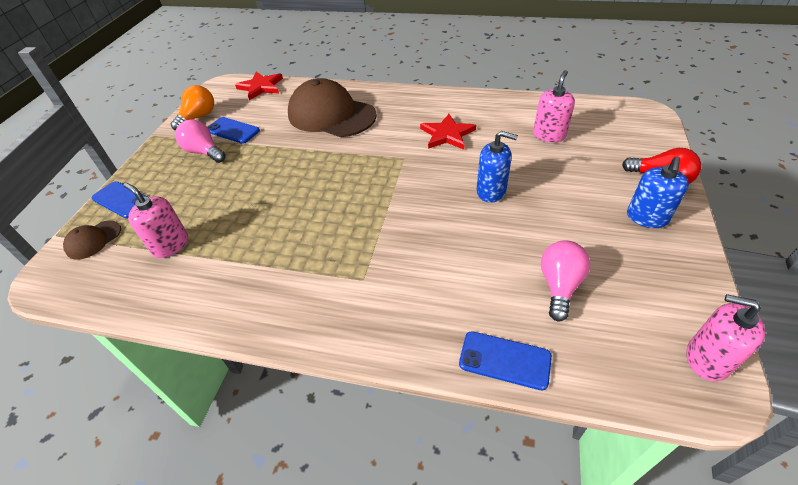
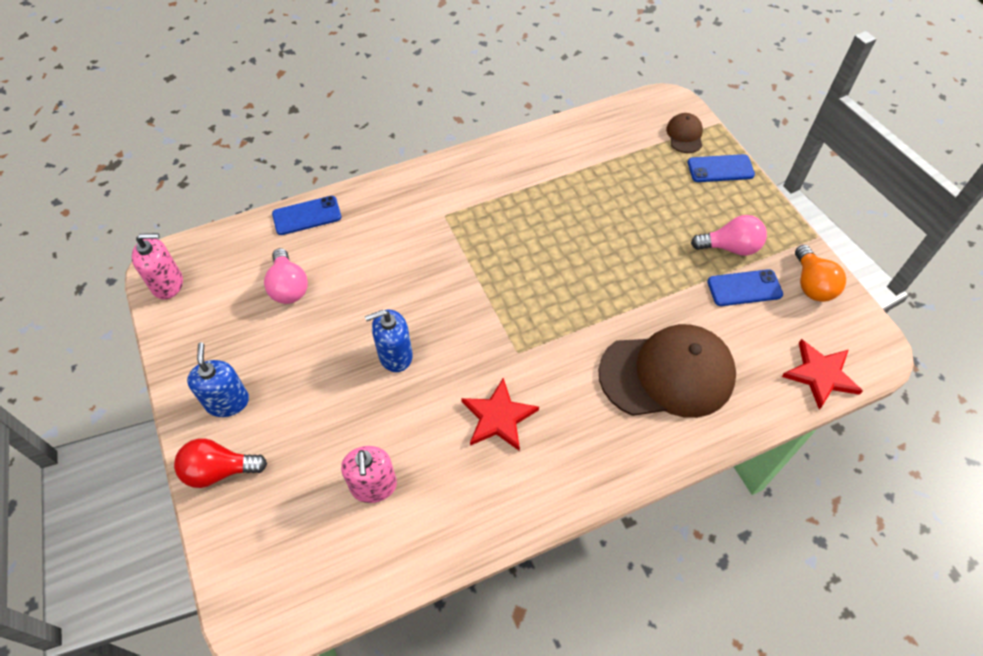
camera: 140 degrees right, 10 degrees up
(170, 245) = (620, 162): pink soap dispenser -> none

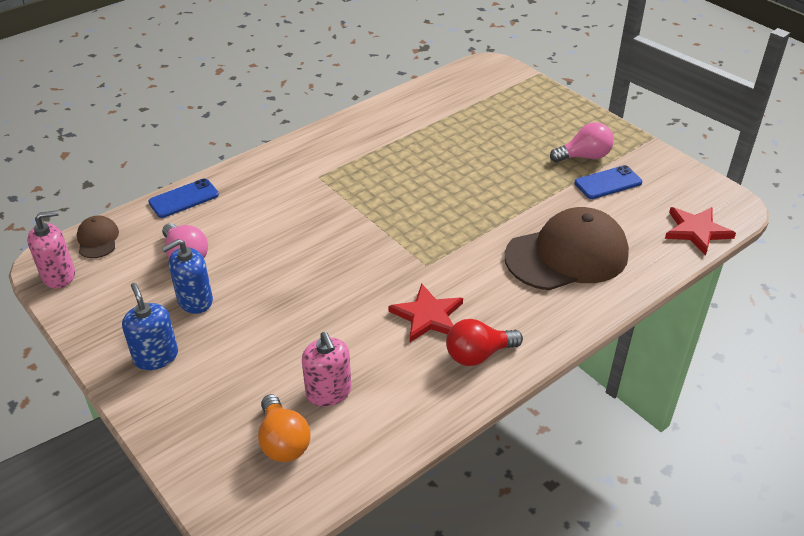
camera: 15 degrees left, 15 degrees down
(219, 470) = (167, 413): red light bulb -> red light bulb (478, 355)
(395, 355) = (311, 288): blue soap dispenser -> blue soap dispenser (195, 300)
(684, 135) = (513, 85): brown cap -> brown cap (98, 239)
(720, 169) = (553, 104): blue phone -> none
(811, 284) = (663, 170): orange light bulb -> orange light bulb (283, 442)

